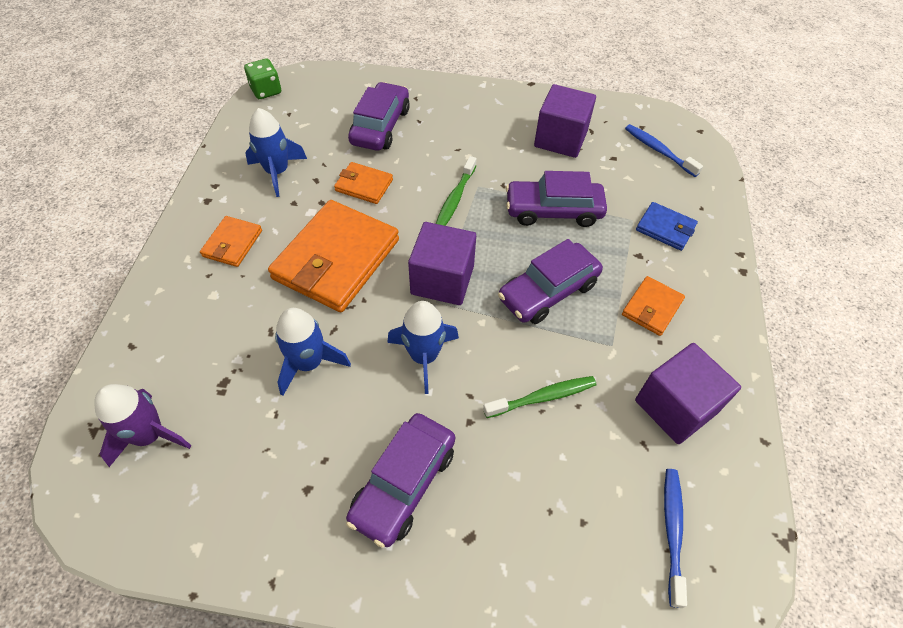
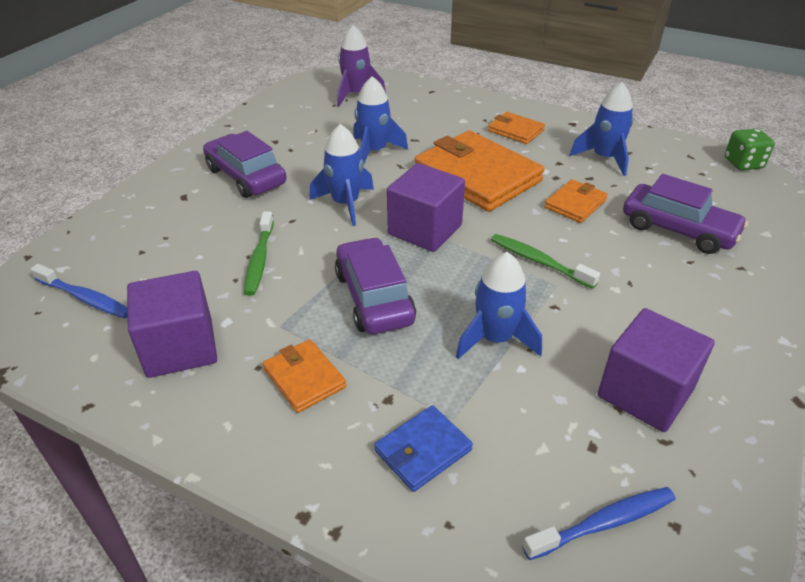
camera: 110 degrees right, 15 degrees down
(553, 211) = (495, 339): purple car -> blue rocket

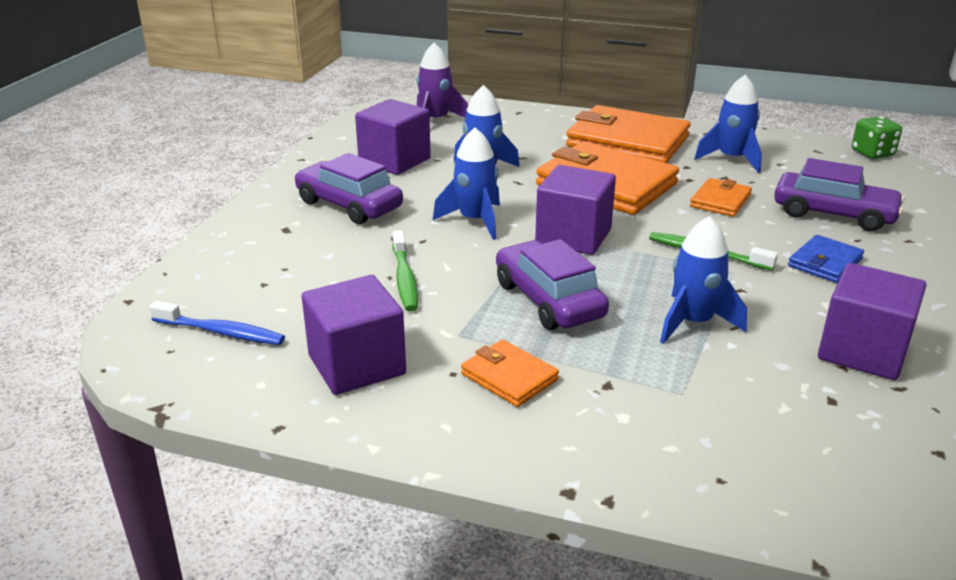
camera: 10 degrees left, 10 degrees down
(303, 133) = (394, 160): none -> purple cube
(423, 450) = (665, 423): blue wallet -> blue wallet (825, 262)
(515, 131) = (627, 141): orange wallet -> orange wallet, size x2.06
(604, 523) = (871, 459): blue toothbrush -> none

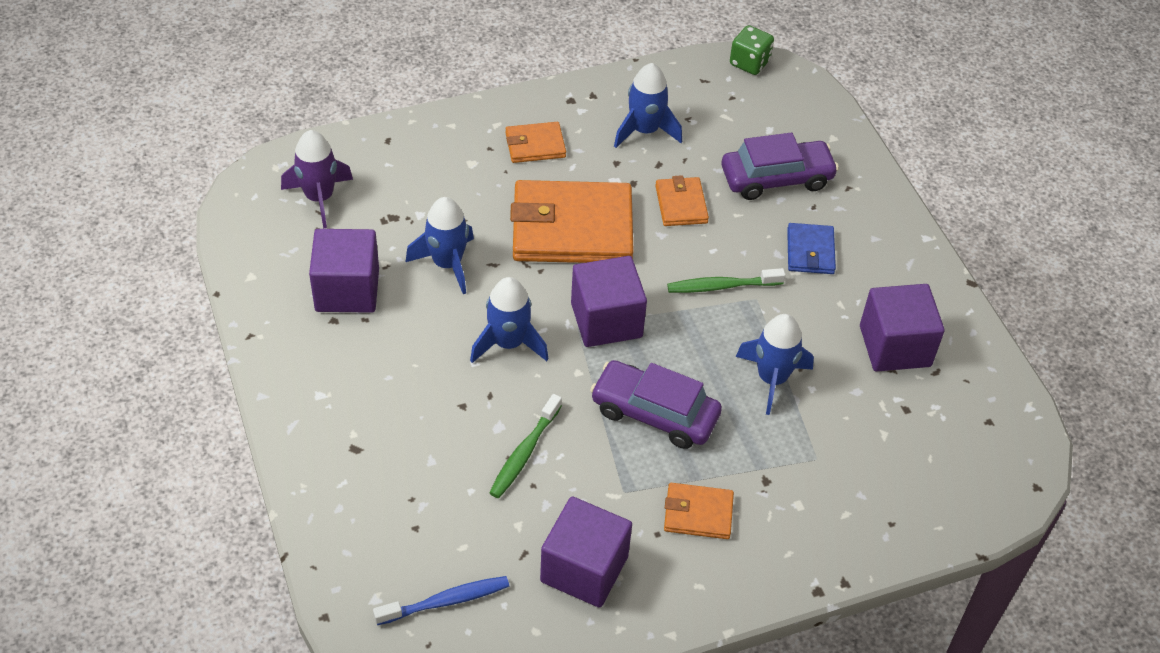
camera: 40 degrees left, 20 degrees up
(349, 205) = (376, 382): purple car -> none
(405, 279) = (524, 453): green toothbrush -> green toothbrush turned 75 degrees clockwise
(627, 141) = (535, 145): orange wallet -> orange wallet, size x0.49

